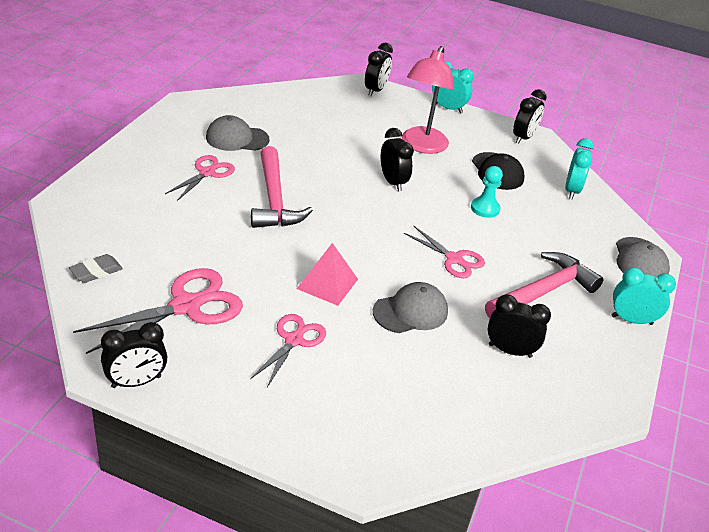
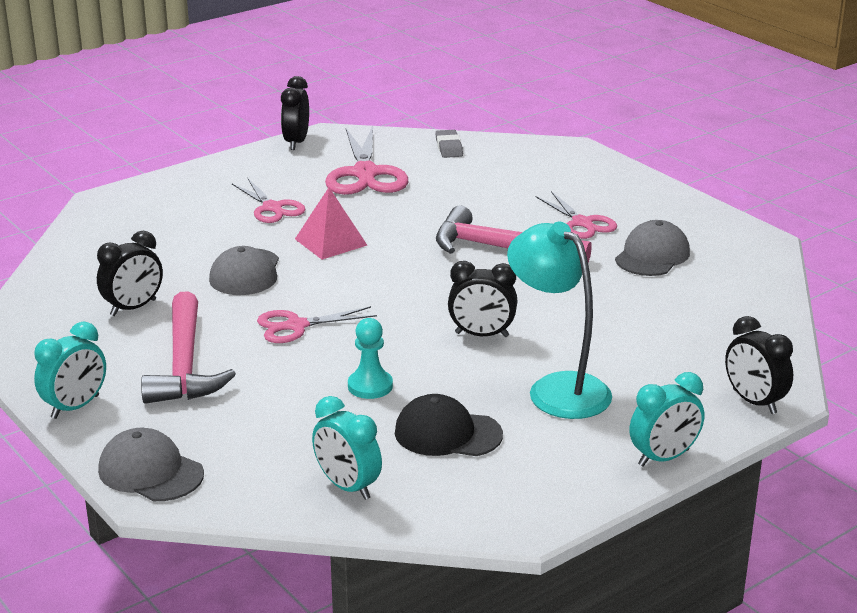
camera: 125 degrees right, 10 degrees down
(421, 146) = (557, 388): pink lamp -> turquoise lamp
(523, 138) = (526, 505): black clock -> none

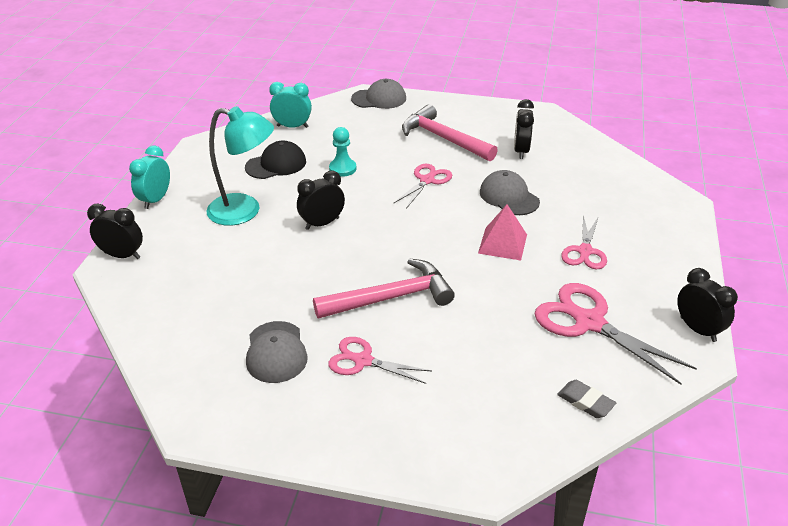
camera: 140 degrees right, 10 degrees up
(75, 407) = (453, 104): turquoise clock -> none
(272, 208) = (585, 251): pink scissors -> pink scissors turned 90 degrees counterclockwise

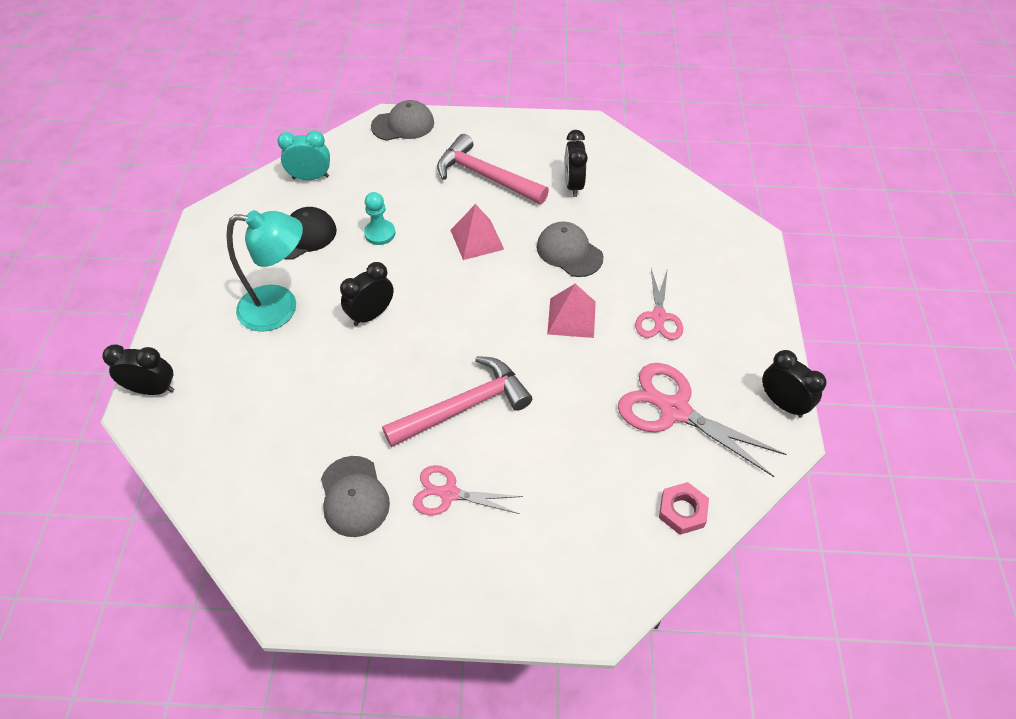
camera: 10 degrees left, 15 degrees up
(155, 200) = (173, 305): turquoise clock -> none
(427, 180) = (477, 239): pink scissors -> pink pyramid
(585, 402) = (682, 511): grey eraser -> pink nut

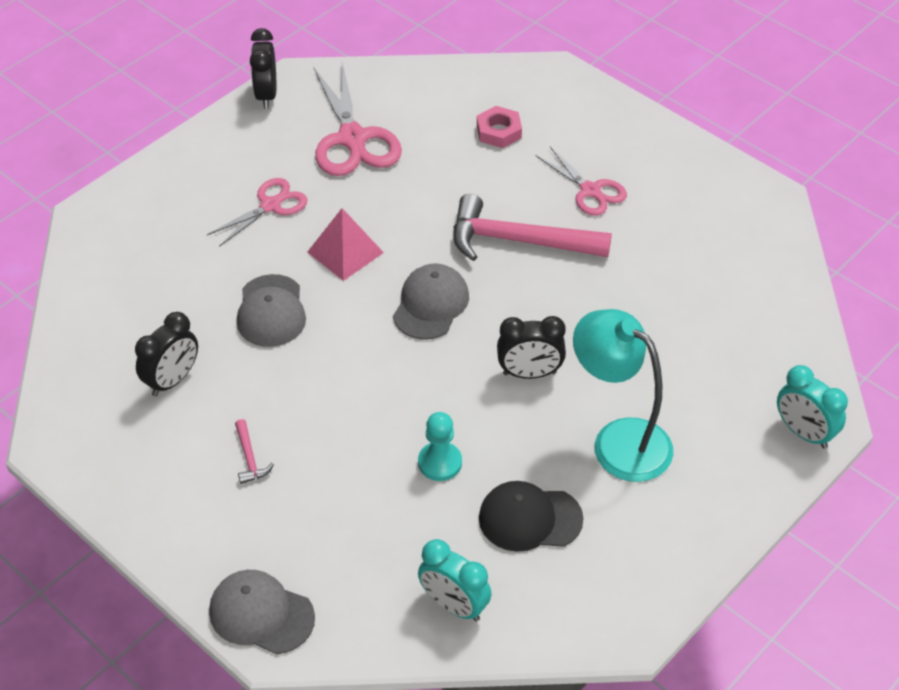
camera: 140 degrees left, 5 degrees down
(153, 389) = (804, 433): black clock -> turquoise clock
(354, 496) = (669, 232): grey cap -> grey cap (431, 304)
(477, 239) = (345, 385): pink pyramid -> none
(485, 176) = (250, 458): pink hammer -> pink hammer, size x0.41
(682, 511) = (428, 85): pink nut -> pink nut (499, 131)

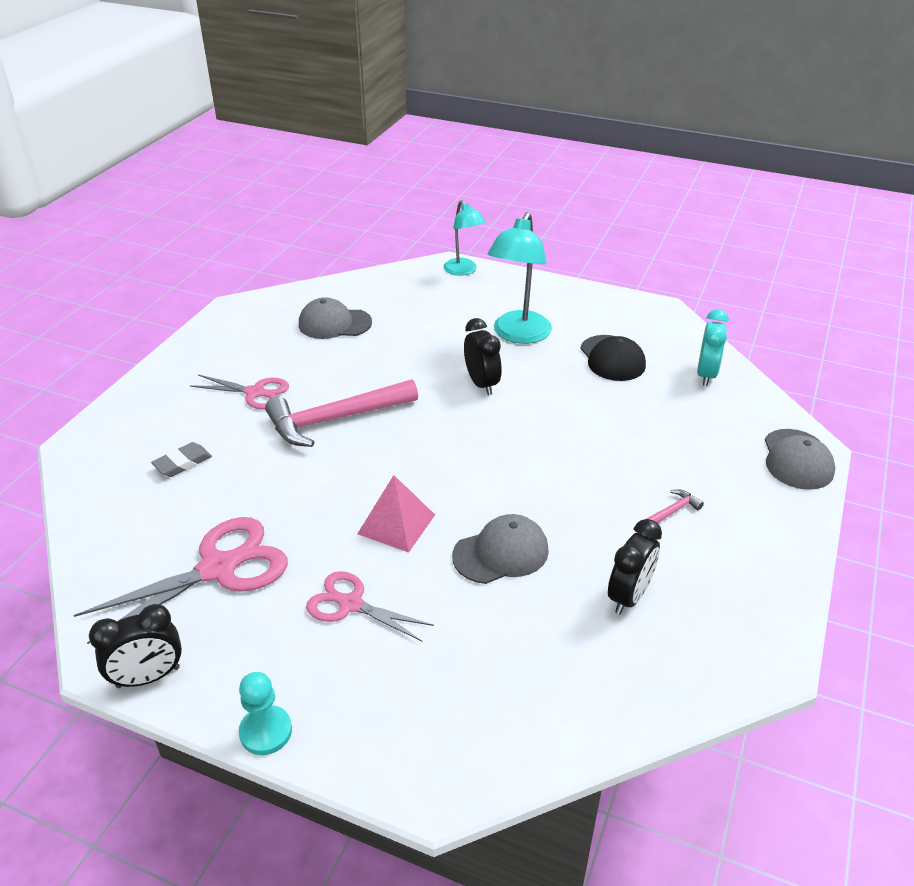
camera: 110 degrees left, 10 degrees down
(172, 380) = (629, 596): black clock -> black clock turned 105 degrees clockwise
(431, 304) = (436, 451): grey cap -> grey cap (334, 323)
(440, 462) = (596, 408): turquoise pawn -> turquoise pawn (266, 731)
(499, 131) = (182, 463): pink nut -> grey eraser
(518, 241) = (335, 419): pink hammer -> pink hammer turned 75 degrees clockwise
(590, 191) = (255, 393): pink scissors -> pink scissors turned 75 degrees clockwise
(804, 433) = (463, 271): turquoise clock -> turquoise lamp

